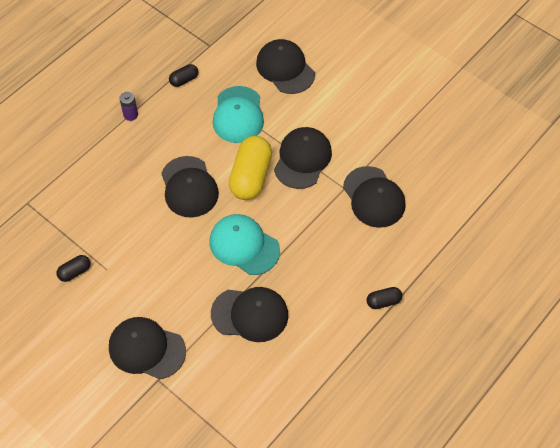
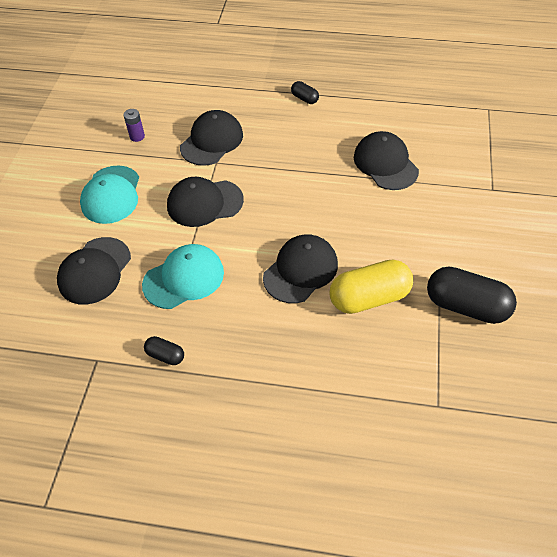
camera: 120 degrees left, 5 degrees down
(75, 272) = (466, 306): black capsule -> black capsule, size x2.08
(130, 115) = (249, 379): purple battery -> purple battery (137, 136)
(146, 349) = (477, 210): black cap -> none
(244, 246) = (328, 198): turquoise cap -> turquoise cap (111, 195)
(251, 177) = (252, 230): yellow capsule -> yellow capsule (369, 298)

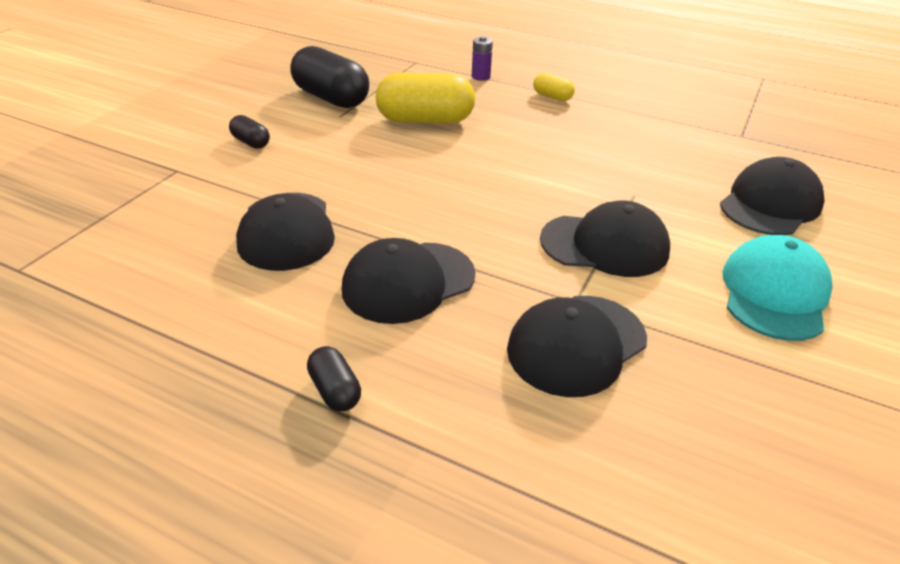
camera: 165 degrees left, 15 degrees down
(137, 136) = (747, 398): purple battery -> purple battery (480, 77)
(165, 355) = (664, 125): black capsule -> black capsule (251, 142)
(184, 278) = (642, 174): turquoise cap -> none
(274, 376) = (552, 97): none -> yellow capsule
(300, 270) = (490, 152): black cap -> black cap (408, 282)

